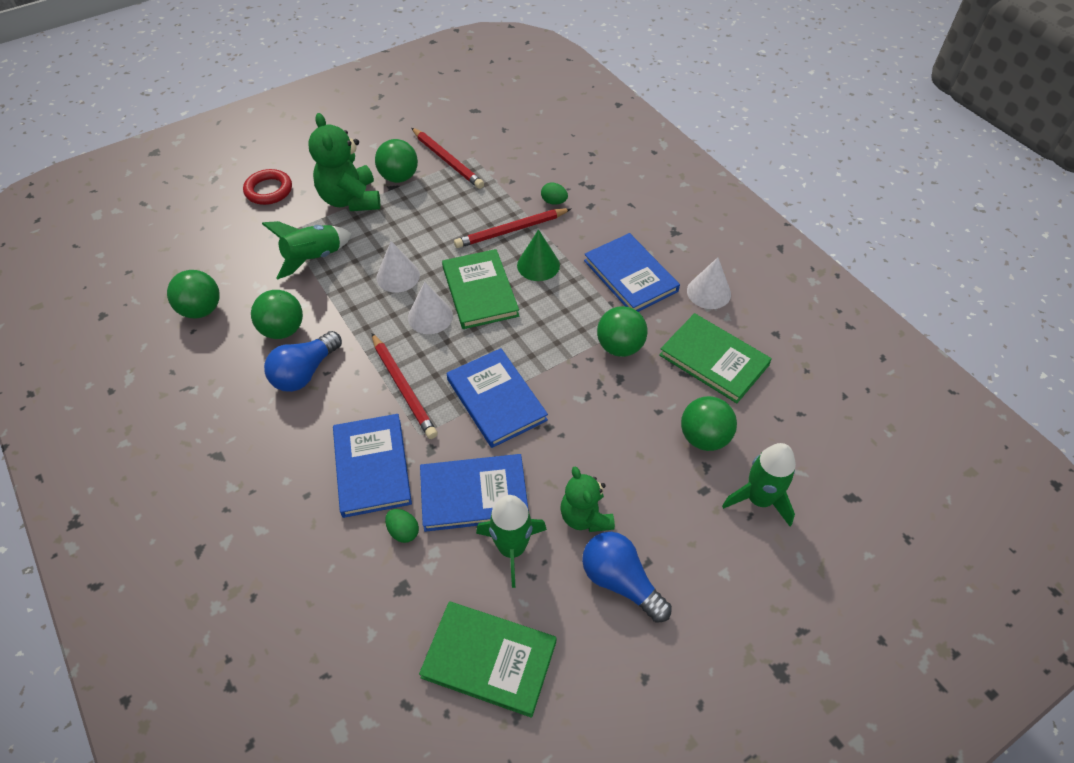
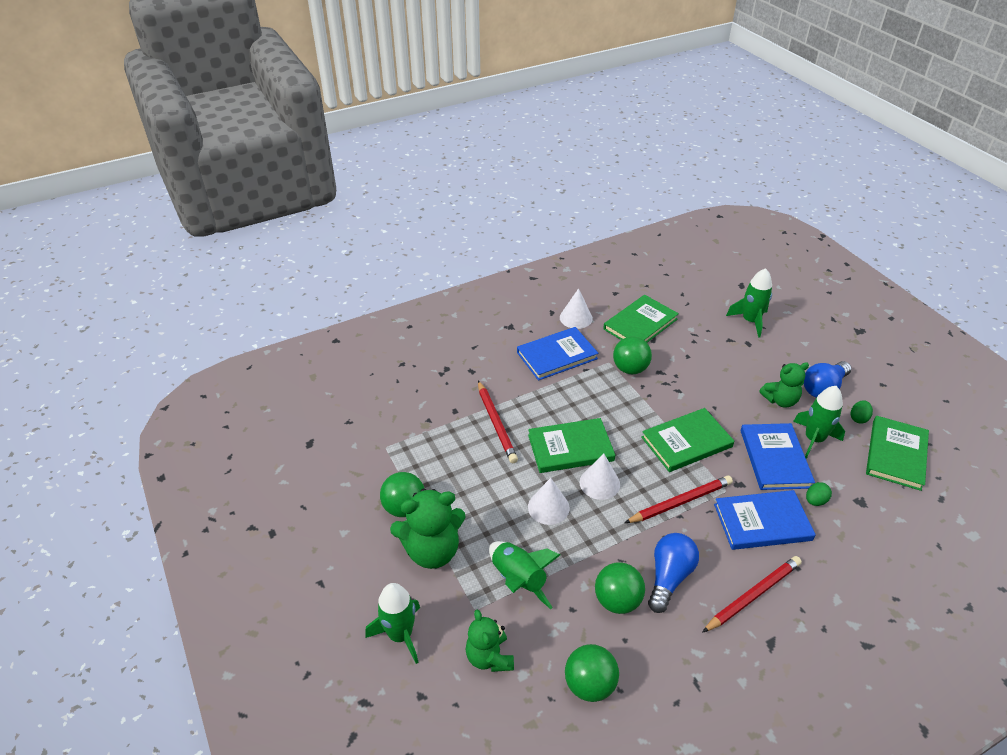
camera: 85 degrees left, 10 degrees down
(239, 244) = (489, 657): none -> green teddy bear
(269, 190) = (400, 635): red ring -> green rocket
(305, 372) = (669, 577): blue light bulb -> blue light bulb turned 105 degrees counterclockwise
(447, 160) = (387, 467): red pencil -> red pencil (753, 595)
(496, 399) = (686, 442): blue book -> green book
(538, 265) = (541, 408): green cone -> none
(554, 202) = (463, 393): green egg -> green egg (858, 418)
(704, 437) = (707, 338): green ball -> none

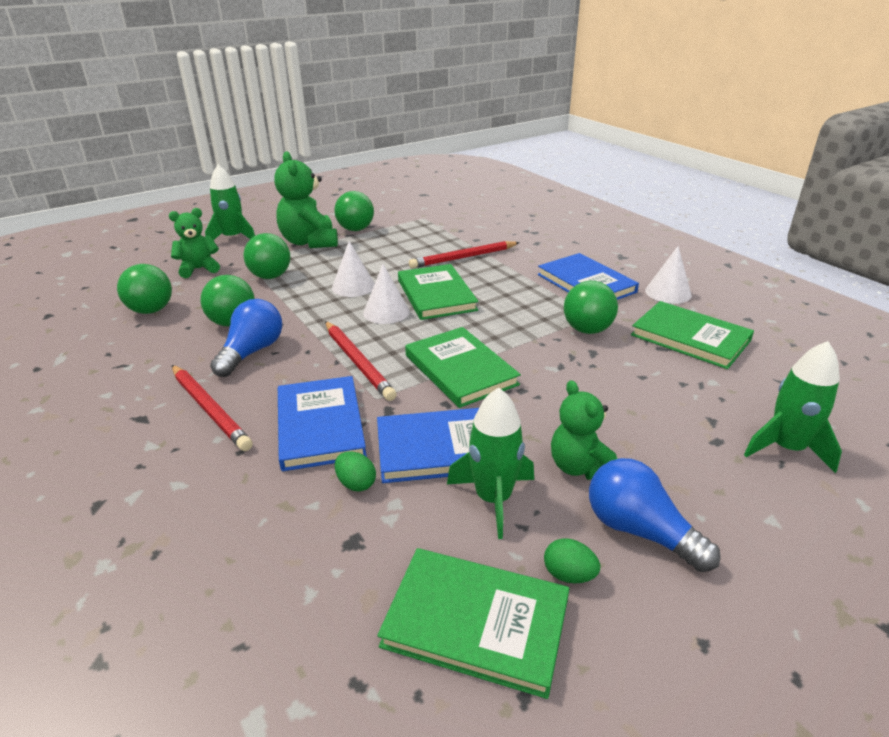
camera: 85 degrees right, 10 degrees down
(518, 580) = (270, 276): green rocket -> green ball
(669, 577) = (252, 352): blue light bulb -> blue light bulb turned 90 degrees counterclockwise

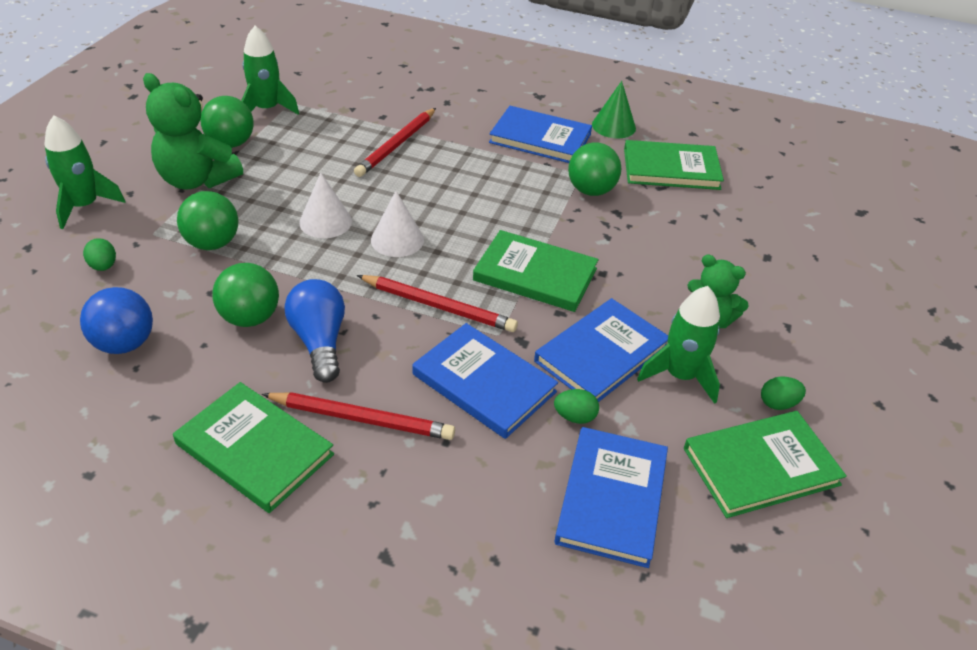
camera: 40 degrees left, 10 degrees up
(151, 310) = (125, 343): green ball -> blue ball
(199, 269) = (103, 266): green teddy bear -> green egg
(301, 564) = (612, 498): none -> blue book
(436, 295) = (422, 201): green book -> green book (255, 449)
(639, 531) = (786, 350): blue light bulb -> none
(668, 292) = (613, 126): white cone -> green cone
(786, 448) = (809, 243): green rocket -> green rocket (267, 109)

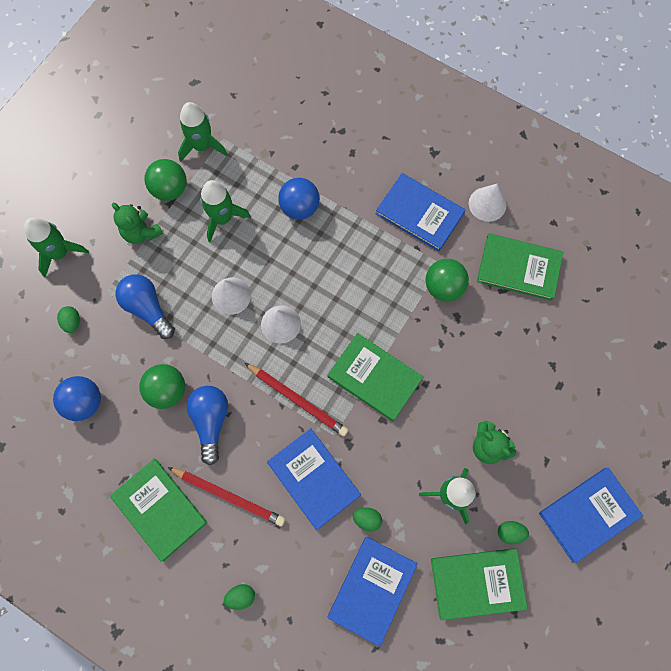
camera: 15 degrees right, 30 degrees up
(197, 180) = (141, 232): green teddy bear -> green teddy bear, size x0.64
(212, 243) = (148, 308): green ball -> blue light bulb
(302, 161) = (222, 218): none -> green rocket
(396, 145) = (300, 207): red pencil -> blue ball
(407, 540) = (241, 596): none -> green egg
(601, 354) = (401, 466): blue book -> blue book (588, 514)
(613, 126) = (487, 204): green cone -> white cone

